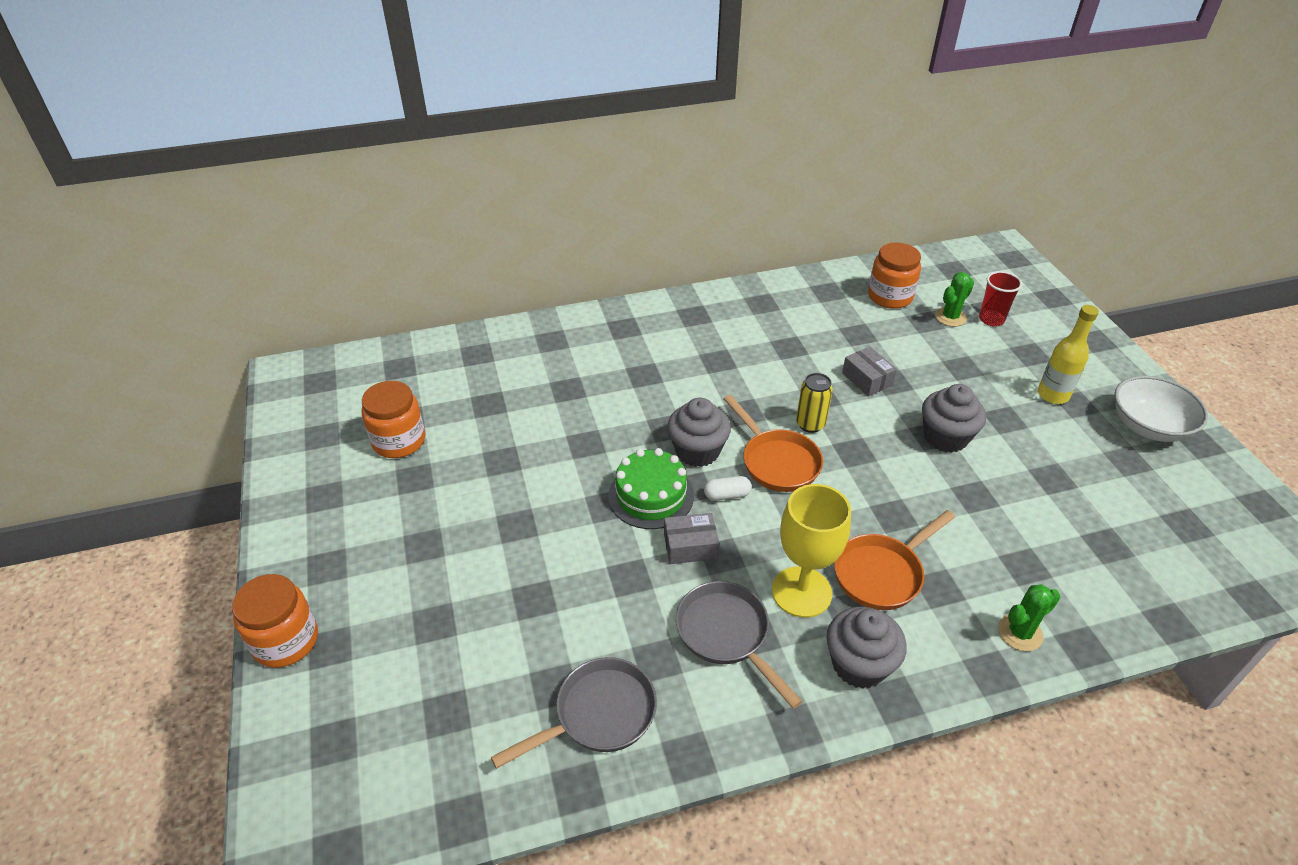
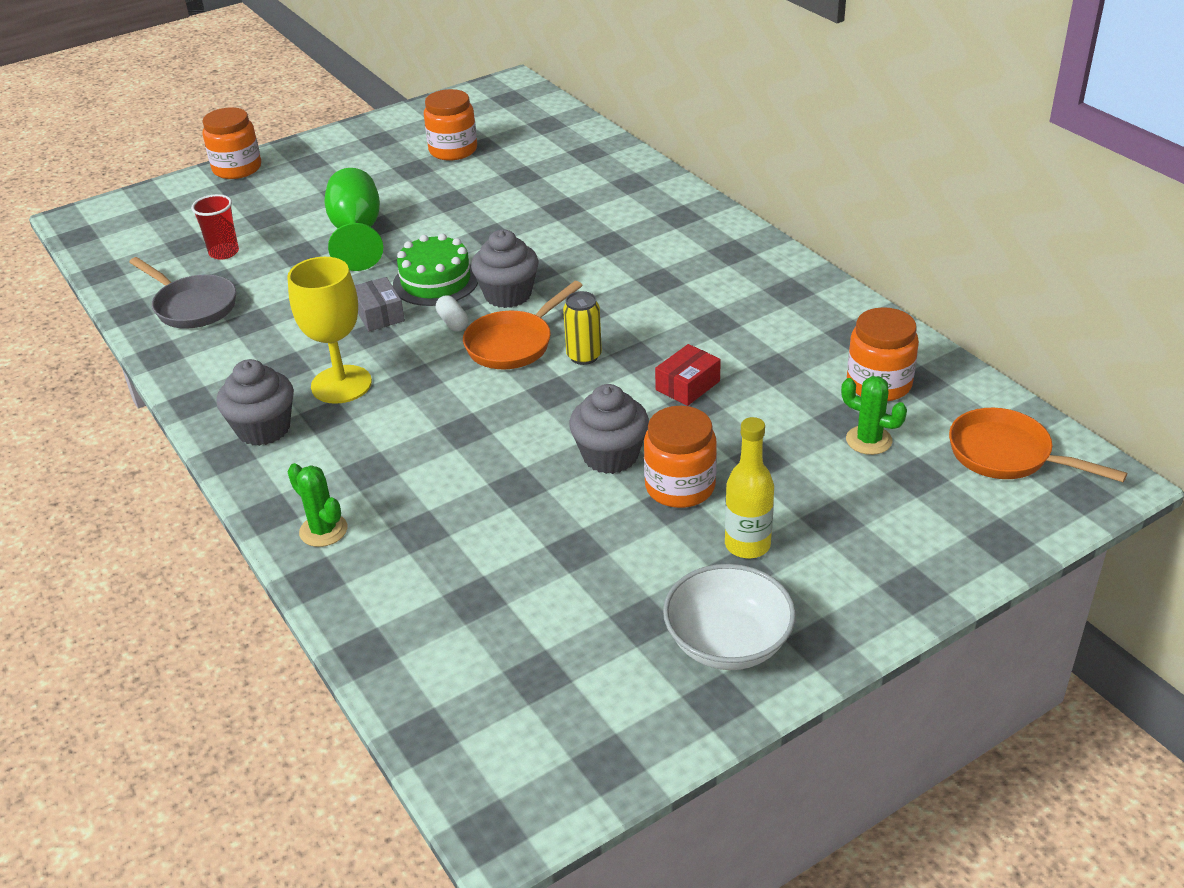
camera: 75 degrees right, 5 degrees down
(524, 543) = (357, 234): none -> green goblet
(726, 635) = (282, 351): grey pan -> none
(867, 379) = (687, 385): grey box -> red box
(882, 573) = (378, 430): orange pan -> orange pan (1007, 455)
(987, 411) = (680, 486): none -> orange jar
(991, 319) = (891, 478): red cup -> red cup (224, 252)

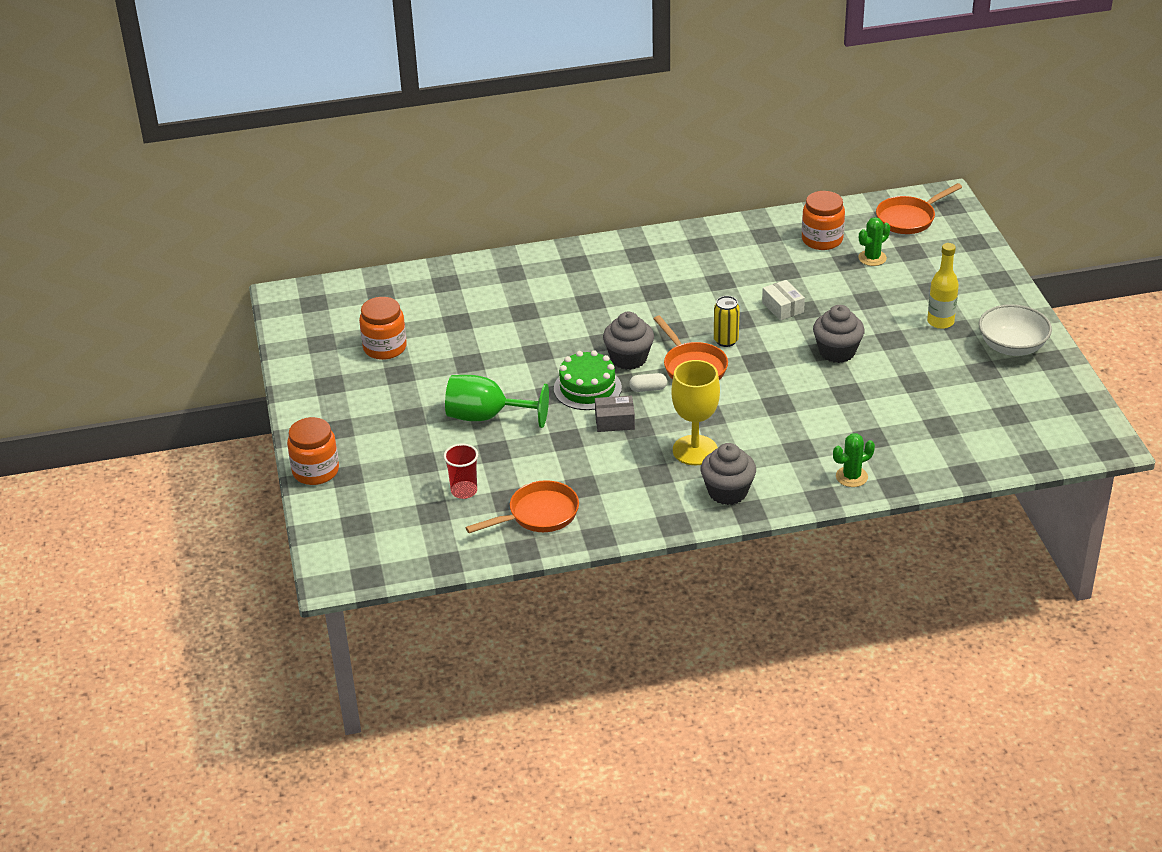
camera: 70 degrees left, 0 degrees up
(192, 306) = (538, 514): grey pan -> orange pan
(680, 486) = (879, 333): orange jar -> none
(687, 385) = (782, 307): red box -> white box

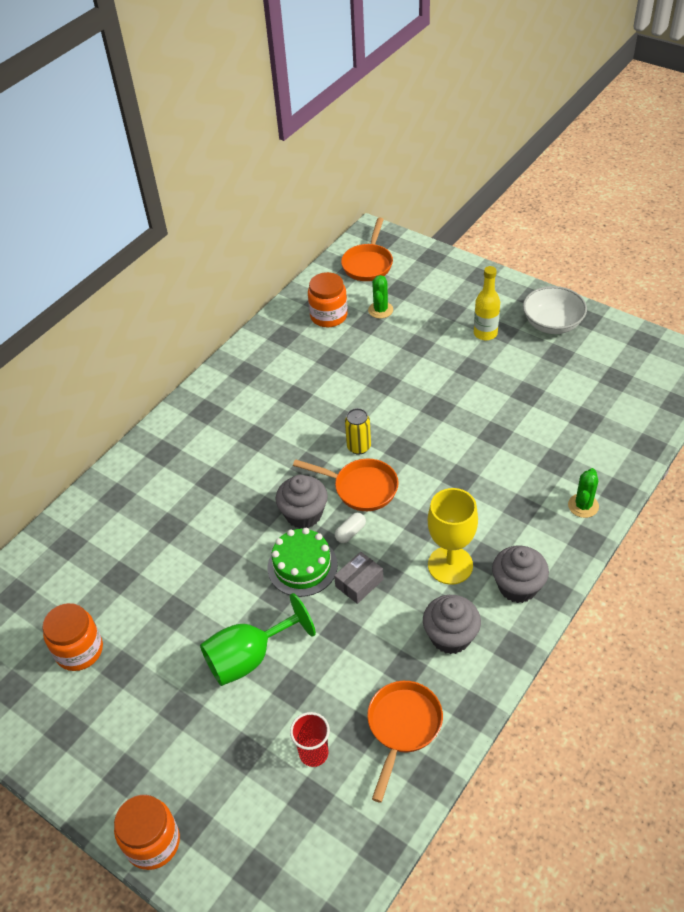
camera: 40 degrees left, 10 degrees up
(782, 307) = (366, 390): white box -> none
(837, 352) = (447, 403): grey cupcake -> grey cupcake (450, 636)

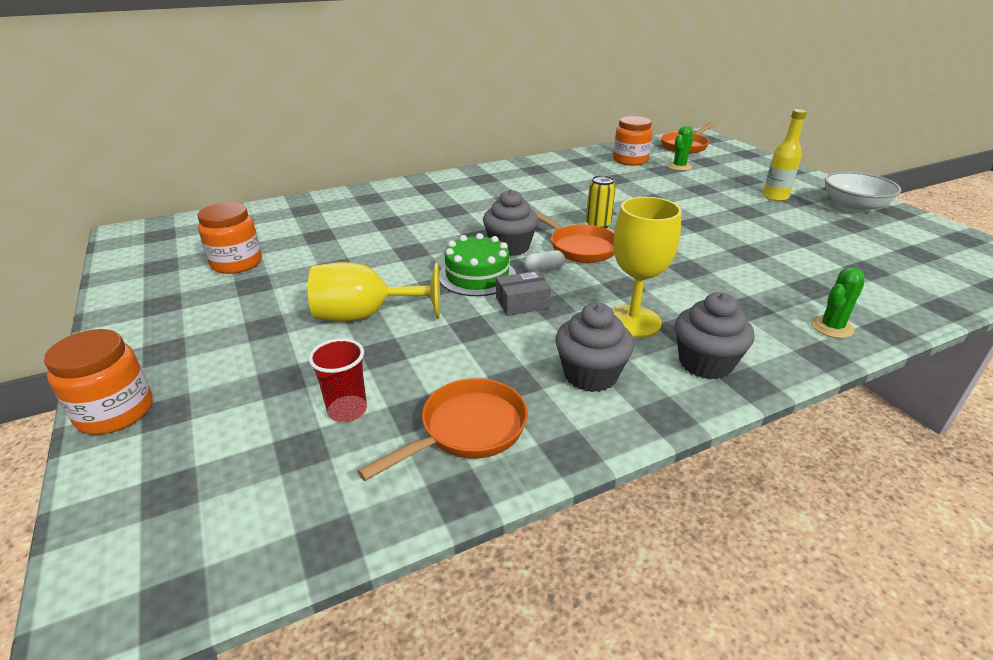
camera: 25 degrees right, 15 degrees down
(249, 657) = (365, 315): green goblet -> yellow goblet

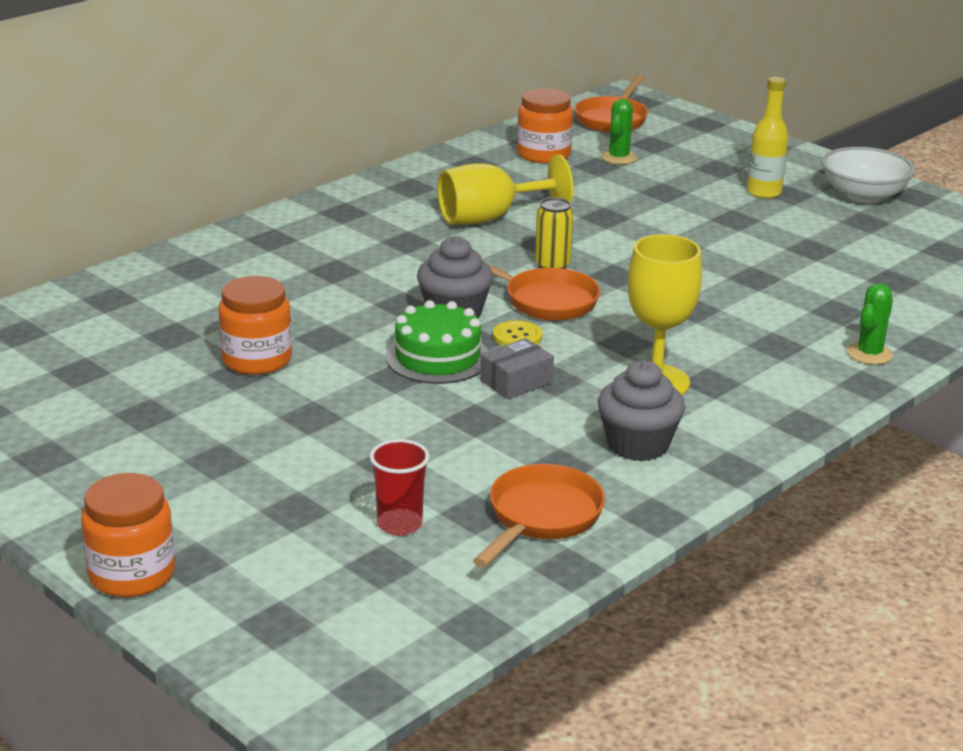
camera: 20 degrees left, 5 degrees down
(237, 263) = (90, 390): orange jar -> orange jar (257, 360)
(365, 315) = (333, 427): yellow goblet -> yellow goblet (490, 218)
(544, 269) = (517, 336): white capsule -> yellow button
(705, 363) = (751, 413): grey cupcake -> none

